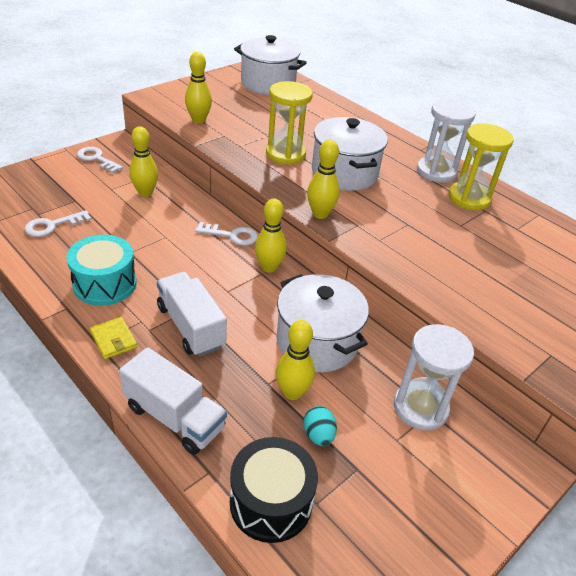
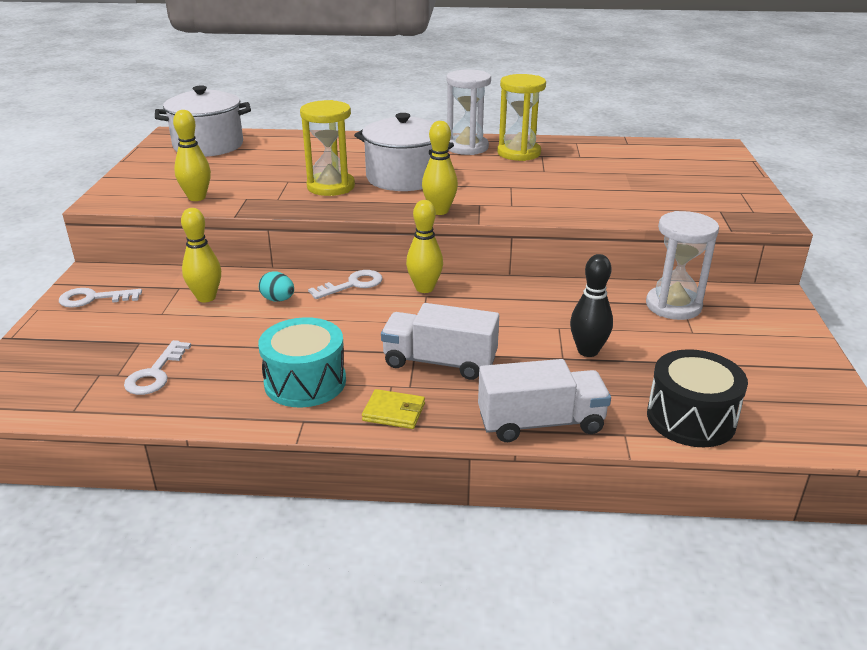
camera: 40 degrees left, 10 degrees down
(292, 392) = (588, 351): yellow bowling pin -> black bowling pin
(317, 342) = (547, 312): white pot -> none
(318, 435) = (648, 362): turquoise egg -> turquoise egg (278, 300)

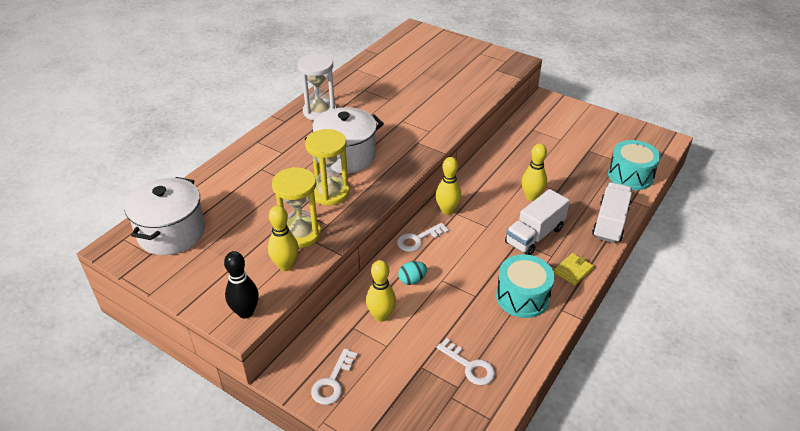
camera: 60 degrees left, 10 degrees up
(352, 285) = (418, 239): white key -> white key turned 120 degrees counterclockwise
(439, 211) = (414, 161): yellow bowling pin -> yellow bowling pin (531, 197)
(519, 153) = (352, 96): yellow hourglass -> yellow hourglass (300, 234)
(588, 351) = (556, 179): black bowling pin -> black bowling pin (245, 312)
(673, 306) = (532, 132): white hourglass -> none
(691, 418) = (630, 175): black drum -> turquoise drum

